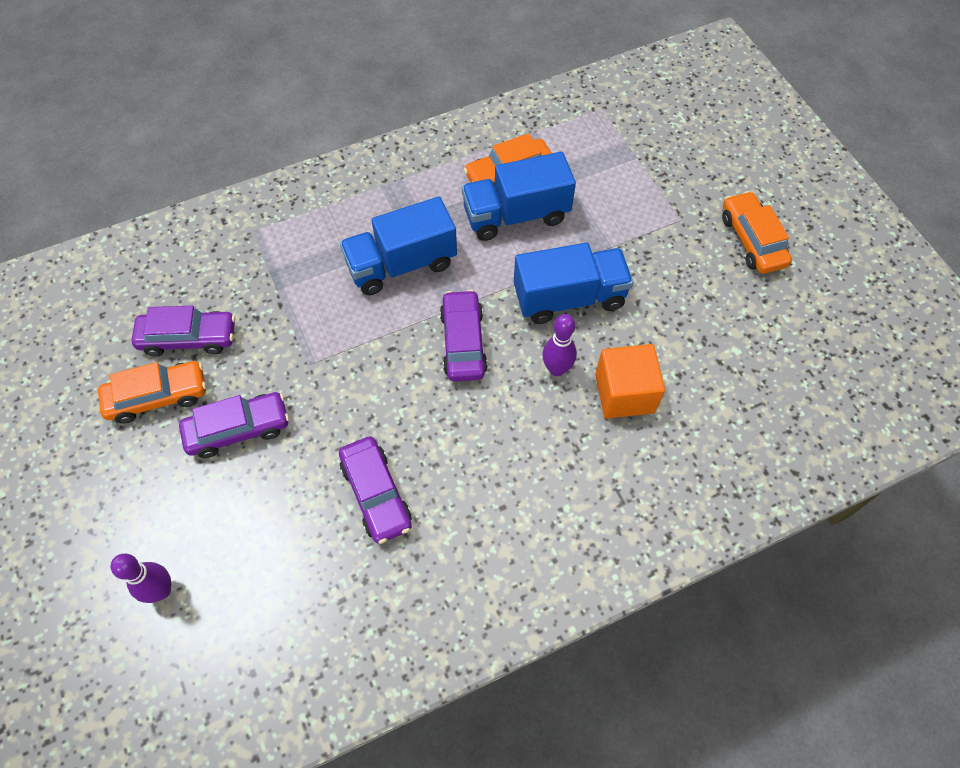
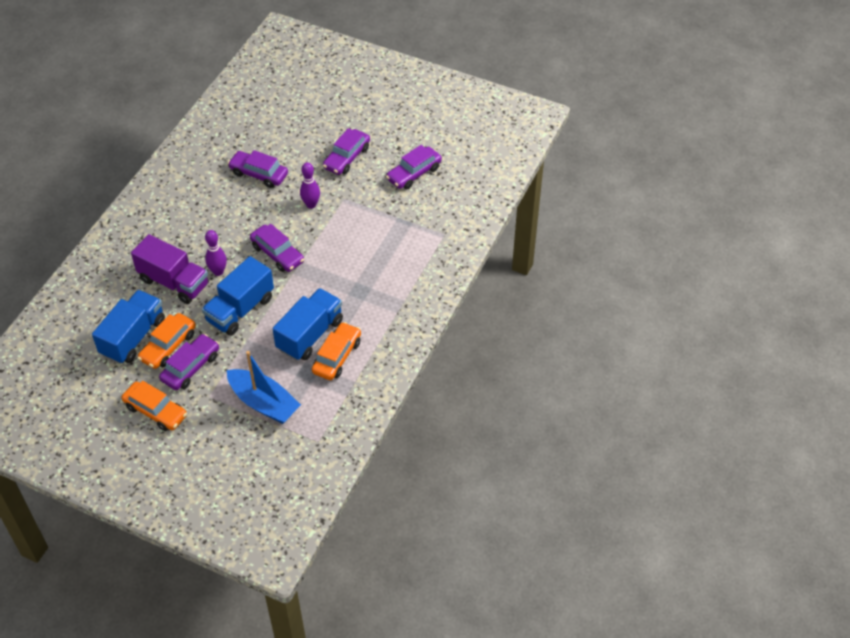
camera: 140 degrees right, 10 degrees down
(158, 397) = (398, 146): orange car -> orange car (168, 346)
(161, 590) = (314, 97): purple bowling pin -> purple bowling pin (311, 205)
(401, 264) = (347, 269): blue truck -> blue truck (133, 337)
(624, 393) = (174, 282): orange cube -> purple truck
(626, 176) = (264, 403): none -> blue boat
(679, 265) = (191, 367): none -> purple car

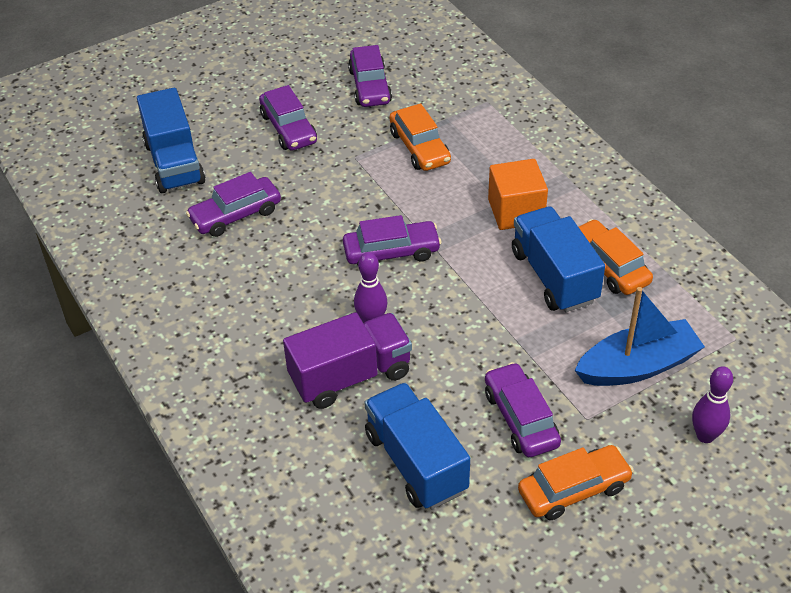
camera: 55 degrees left, 5 degrees down
(168, 346) = (464, 428): orange car -> orange car (419, 147)
(240, 309) = (457, 326): blue truck -> blue truck (174, 163)
(311, 205) = (336, 189): purple bowling pin -> purple bowling pin (705, 436)
(353, 293) = (516, 211): none -> orange cube

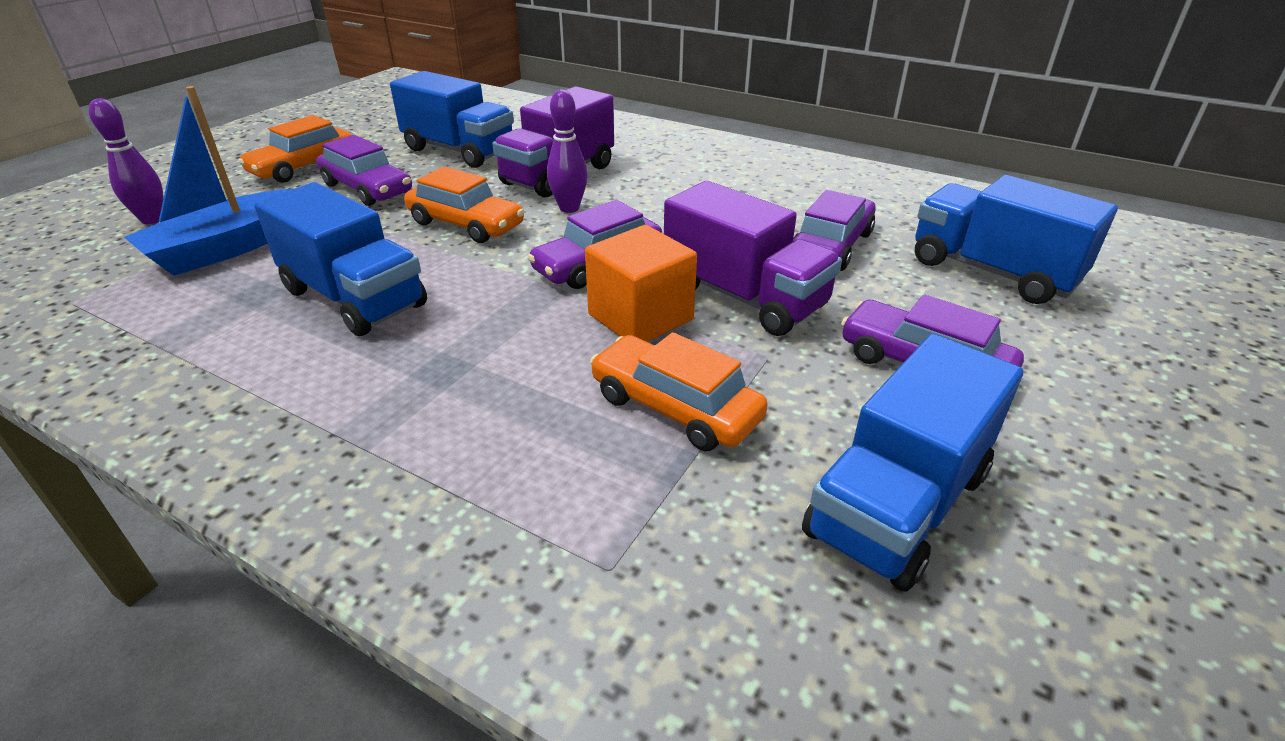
camera: 150 degrees right, 10 degrees down
(329, 195) = (744, 297): none -> purple truck
(370, 86) = (897, 504): purple car -> blue truck
(516, 211) = (441, 359): orange cube -> orange cube (640, 317)
(608, 266) = (266, 331): orange car -> orange car (466, 224)

